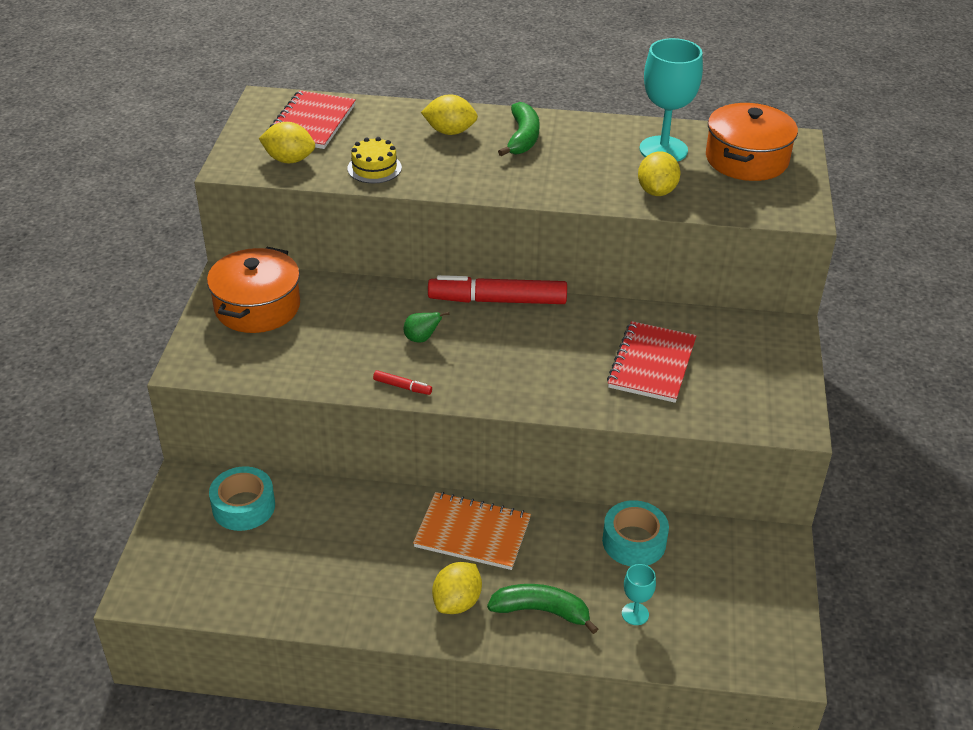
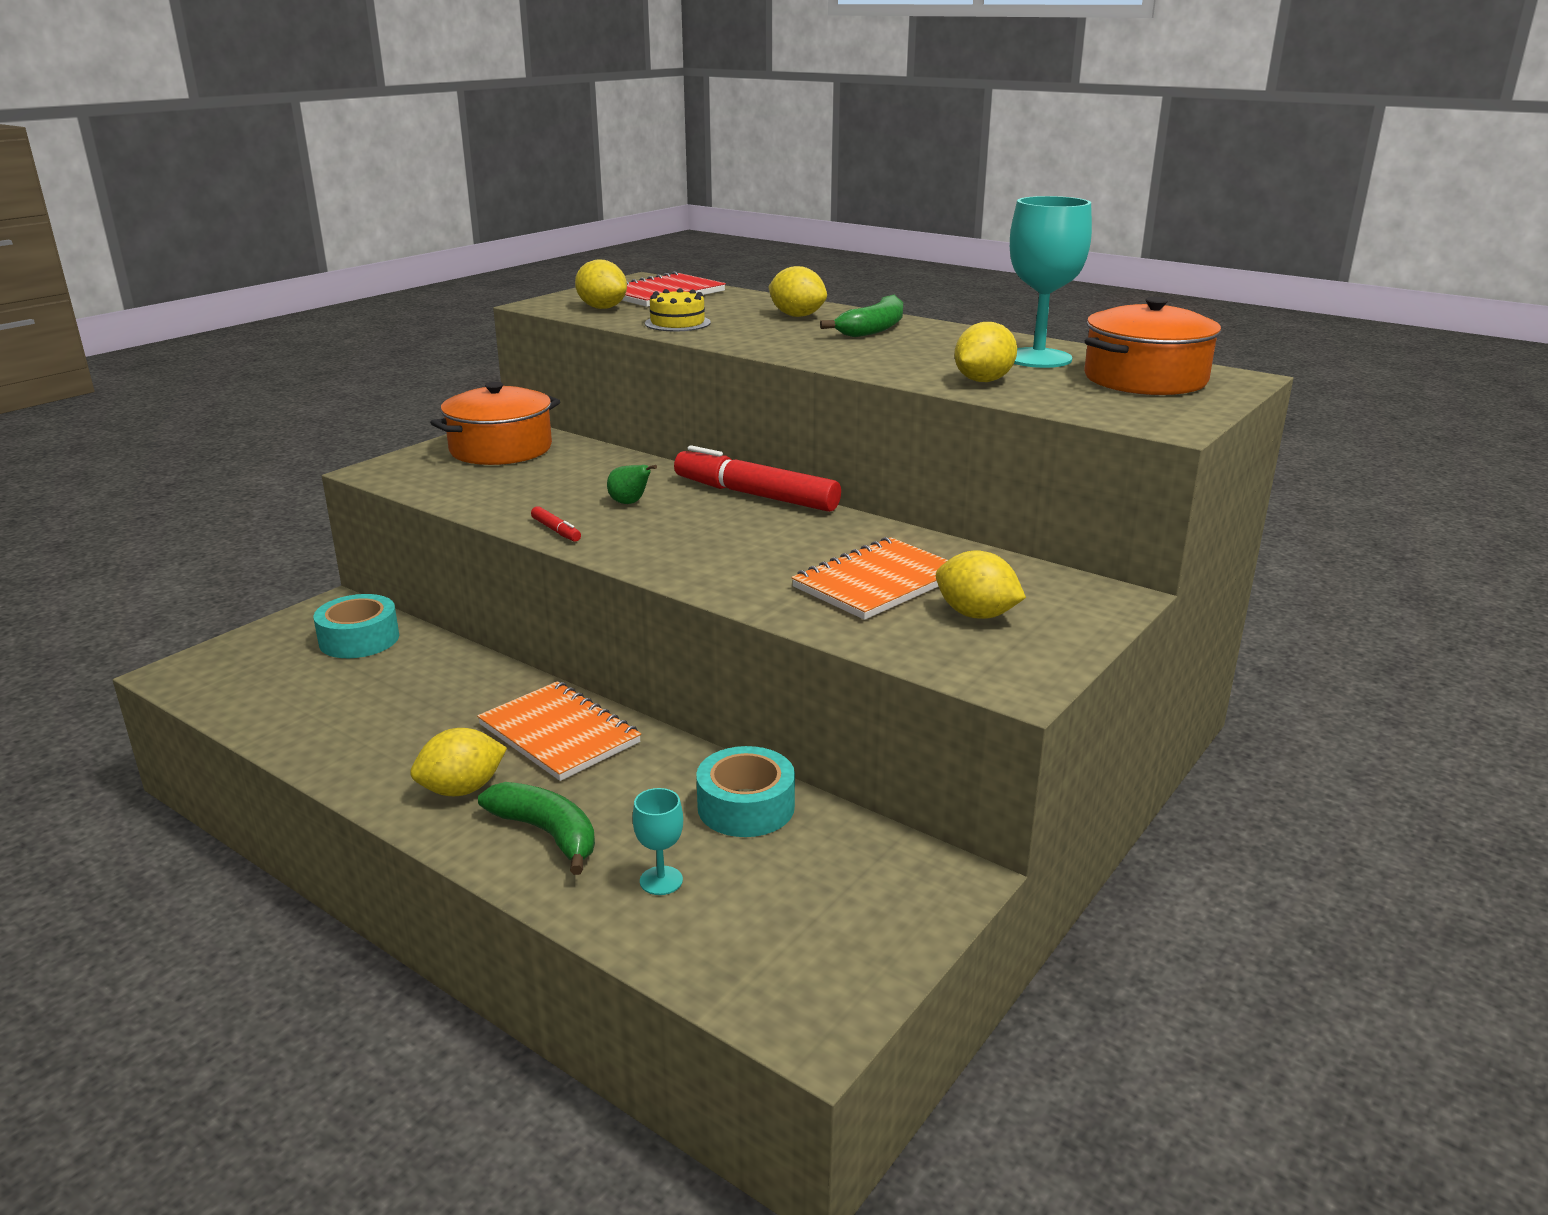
camera: 30 degrees right, 15 degrees down
(651, 364) = (877, 582): red notebook -> orange notebook
(729, 373) = (976, 615): none -> yellow lemon

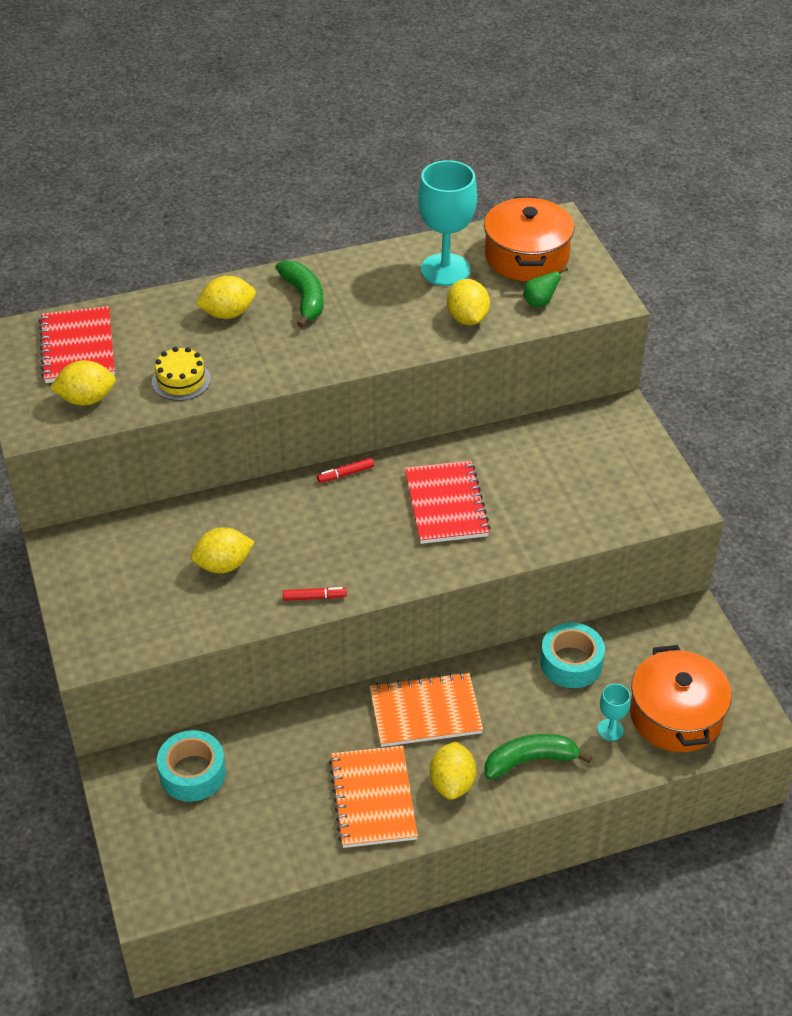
camera: 55 degrees left, 20 degrees up
(501, 449) = (113, 565): orange pot -> orange pot (675, 715)
(630, 503) = (300, 540): green pear -> green pear (540, 302)
(755, 495) = (345, 474): red marker -> red marker, size x0.41
(785, 549) = (446, 504): none -> red notebook
(877, 582) = (526, 490): orange notebook -> orange notebook (373, 798)
(976, 615) = (598, 475): yellow lemon -> yellow lemon (223, 565)

